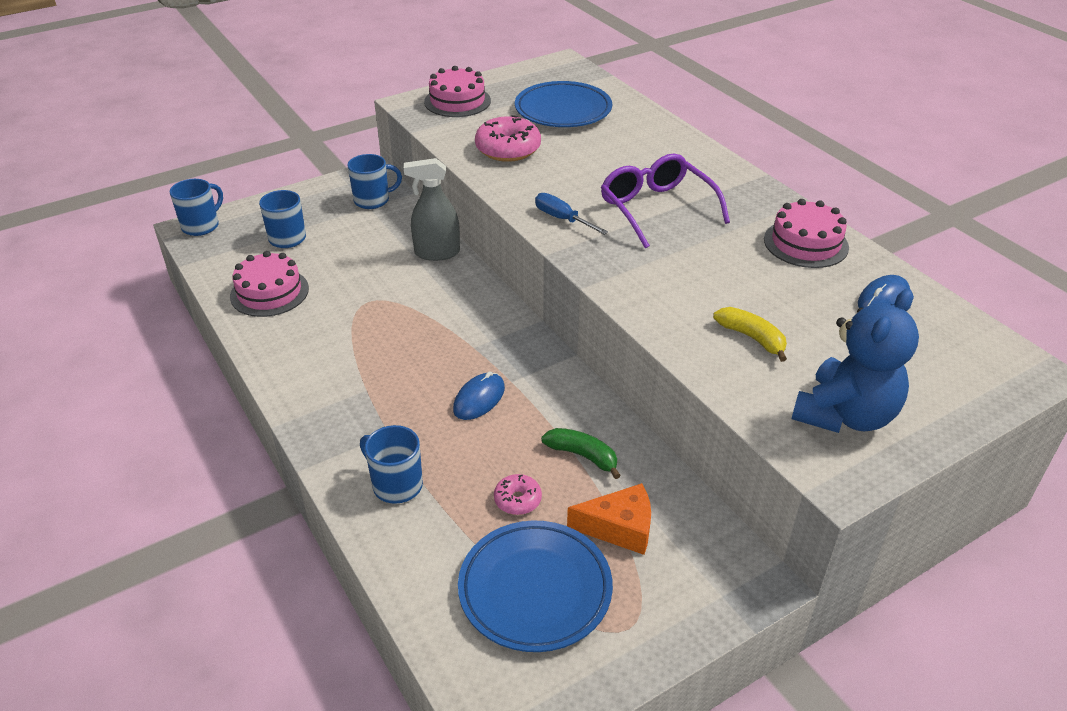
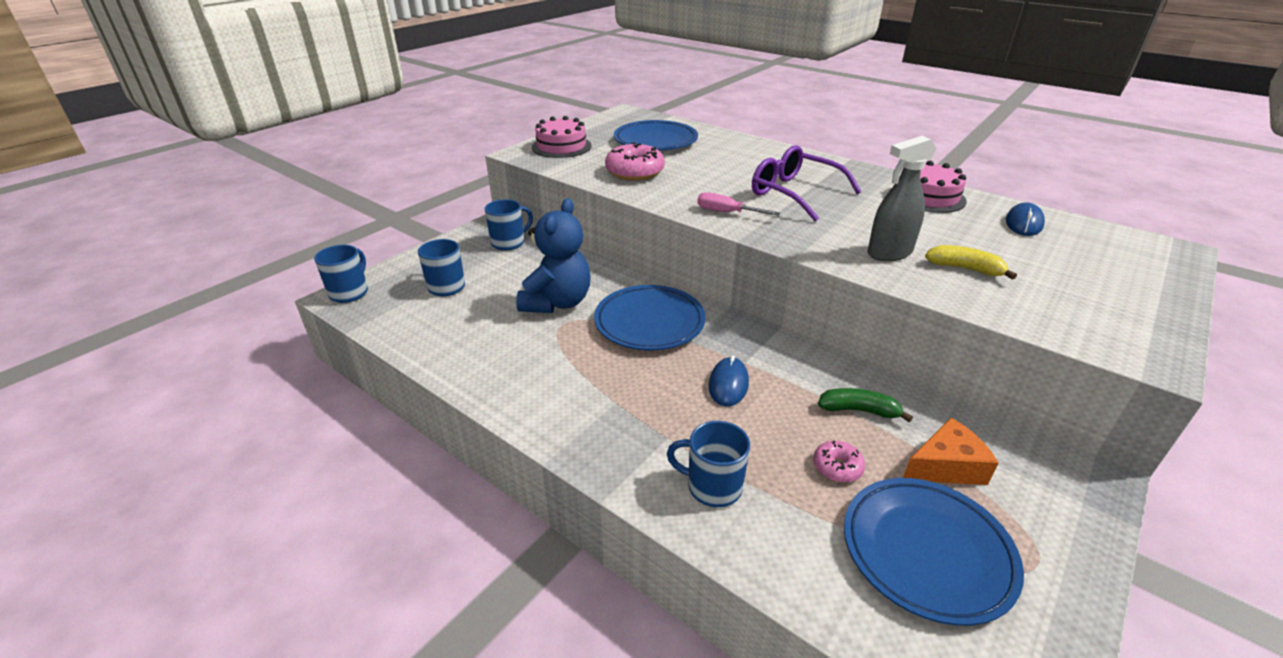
camera: 20 degrees left, 5 degrees down
(269, 292) = (458, 336): pink cake -> none
(437, 253) = (597, 272): grey spray bottle -> grey spray bottle (889, 253)
(450, 319) = (649, 322): none -> blue plate
(562, 219) = (726, 212): blue screwdriver -> pink screwdriver
(845, 415) = (1097, 310): blue teddy bear -> blue teddy bear (557, 302)

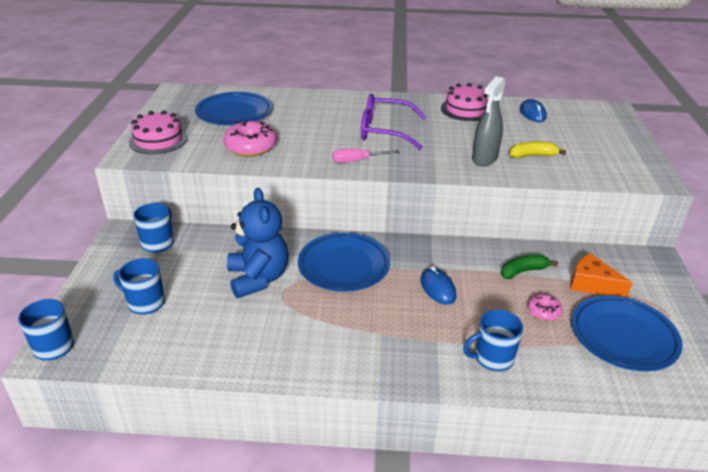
camera: 35 degrees left, 0 degrees up
(946, 466) = (592, 284): orange cheese -> orange cheese turned 90 degrees counterclockwise

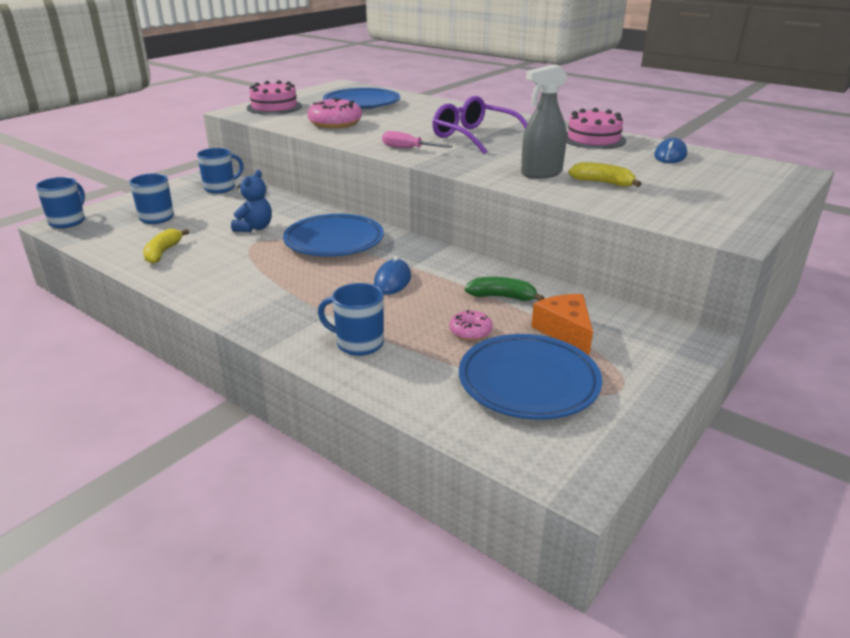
camera: 35 degrees right, 5 degrees down
(214, 341) = (163, 252): none -> yellow banana
(258, 278) = (254, 228): blue teddy bear -> blue teddy bear, size x0.60

